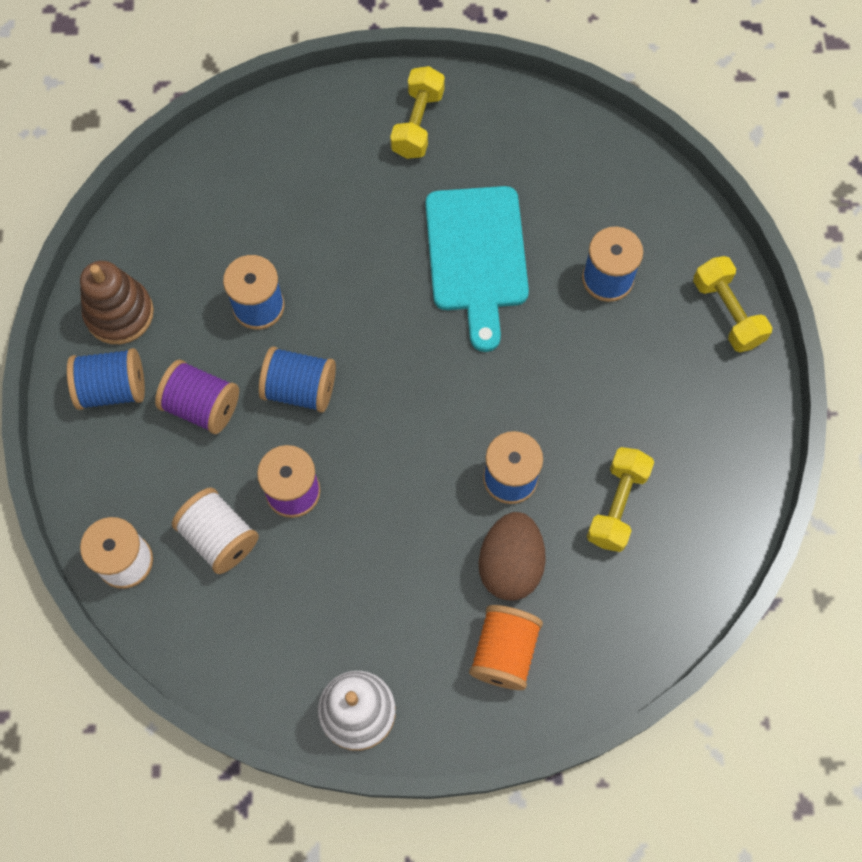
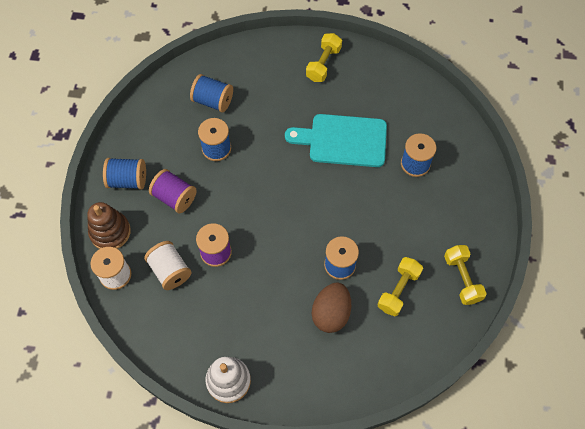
camera: 10 degrees right, 5 degrees down
(119, 313) = (139, 140): brown stacking toy -> brown stacking toy (110, 232)
(300, 389) = (230, 197): blue spool -> blue spool (213, 101)
(476, 256) = (343, 140): turquoise cutting board -> turquoise cutting board turned 90 degrees clockwise
(504, 652) = (318, 362): orange spool -> none
(727, 312) = (481, 193): yellow dumbbell -> yellow dumbbell (462, 279)

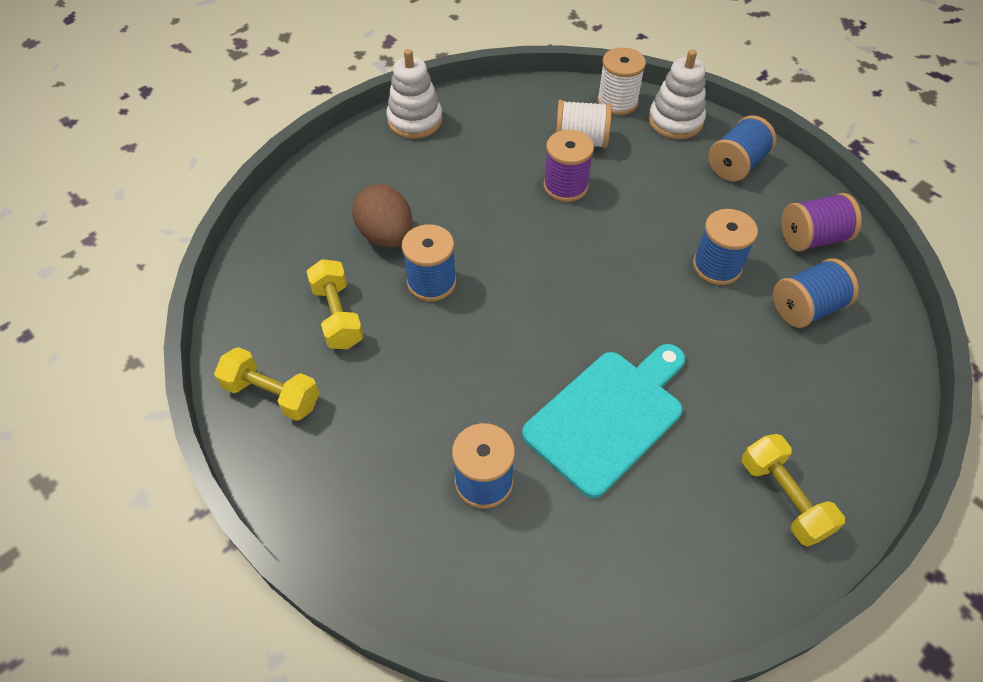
camera: 130 degrees right, 10 degrees down
(110, 232) = (675, 121): brown stacking toy -> white stacking toy
(174, 197) = (674, 190): purple spool -> purple spool (812, 238)

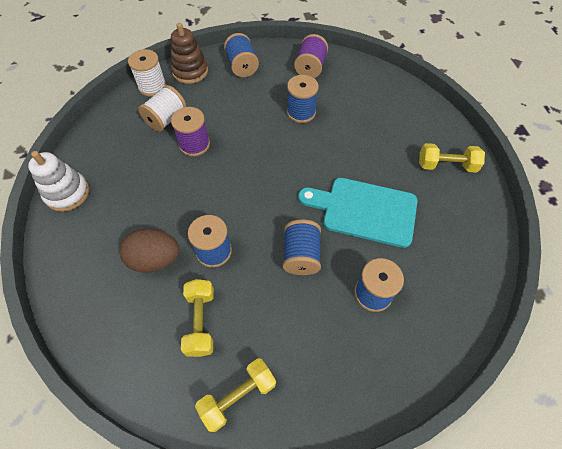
camera: 60 degrees left, 5 degrees up
(337, 316) = (200, 322): yellow dumbbell -> yellow dumbbell turned 75 degrees clockwise
(608, 416) = (364, 210): turquoise cutting board -> turquoise cutting board turned 60 degrees counterclockwise
(675, 121) = (190, 71): white stacking toy -> brown stacking toy
(806, 308) = (349, 95): blue spool -> blue spool (301, 255)

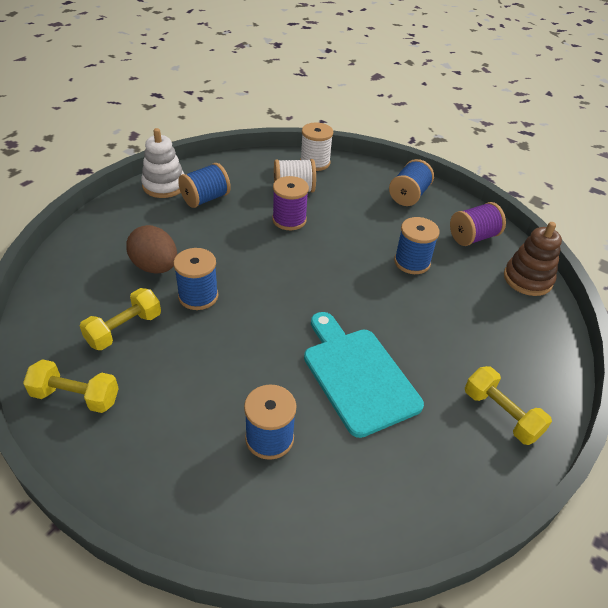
camera: 45 degrees right, 15 degrees down
(190, 71) = (359, 171): brown stacking toy -> brown stacking toy (527, 279)
(301, 255) = (255, 356): blue spool -> blue spool (205, 198)

